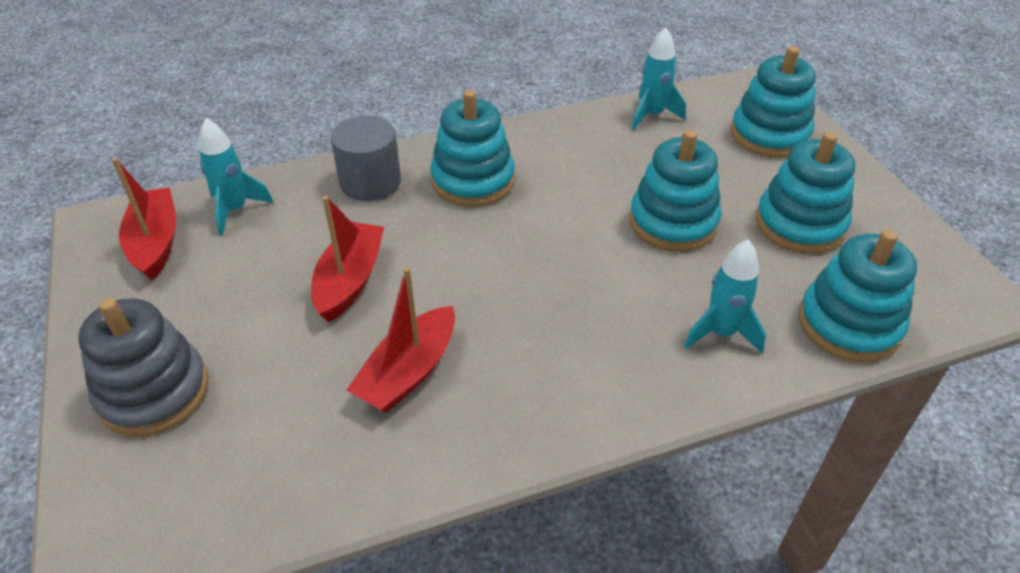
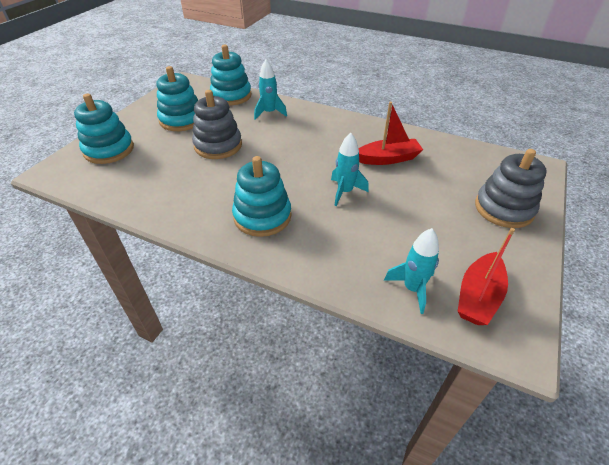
camera: 135 degrees left, 0 degrees up
(350, 280) = (379, 204): red boat -> none
(370, 182) = (314, 253): grey cylinder -> none
(652, 115) = (123, 191): turquoise rocket -> turquoise rocket (345, 192)
(673, 222) = (218, 145): turquoise stacking toy -> grey stacking toy

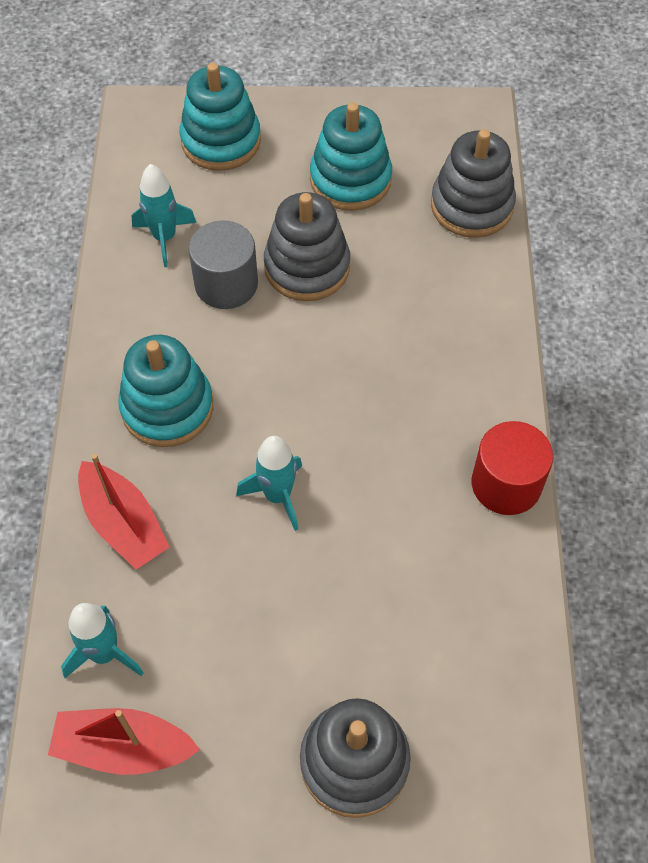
camera: 65 degrees right, 15 degrees up
(202, 173) = (226, 284): none -> grey cylinder
(231, 96) = (471, 206): turquoise stacking toy -> grey stacking toy
(269, 113) = (449, 290): turquoise rocket -> turquoise rocket (165, 238)
(377, 127) = (506, 484): none -> red cylinder
(388, 159) = (408, 533): red boat -> red boat (124, 524)

